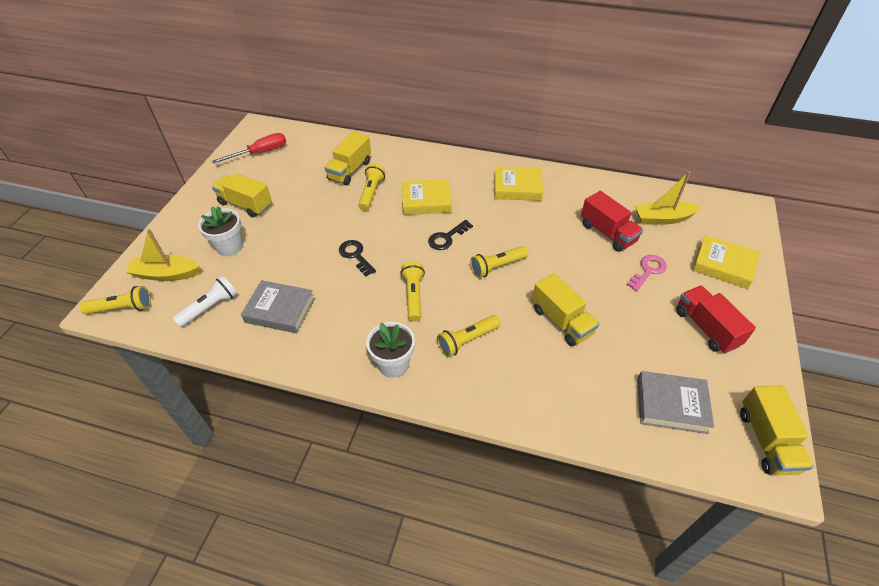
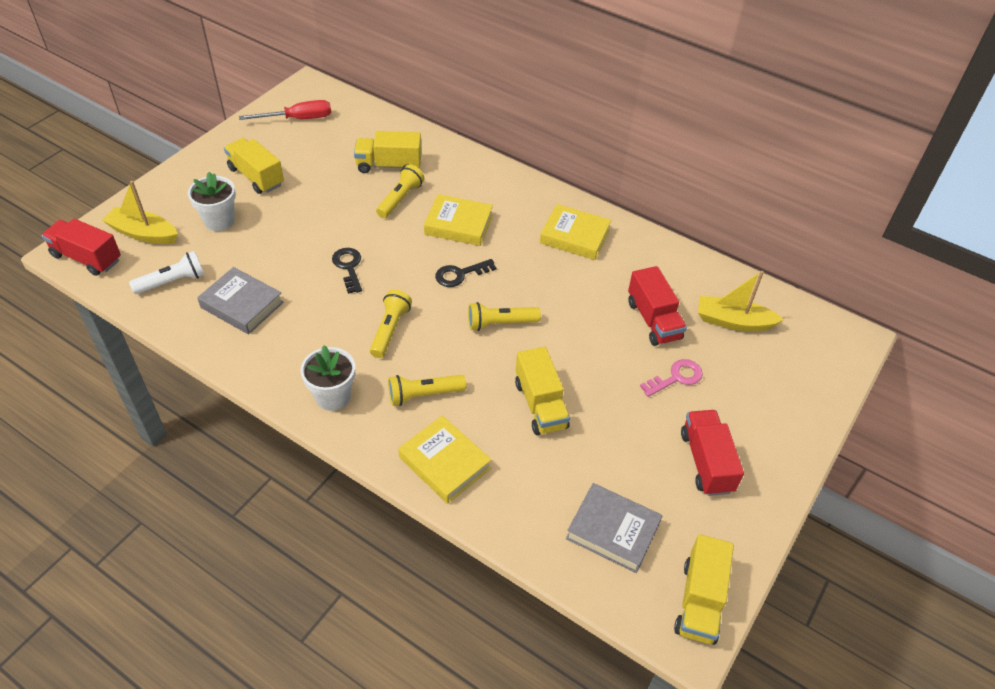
camera: 15 degrees right, 0 degrees up
(122, 308) = (87, 258): yellow flashlight -> red truck
(350, 170) = (389, 165): yellow truck -> yellow truck turned 45 degrees clockwise
(723, 265) = (773, 397): yellow book -> yellow book (444, 463)

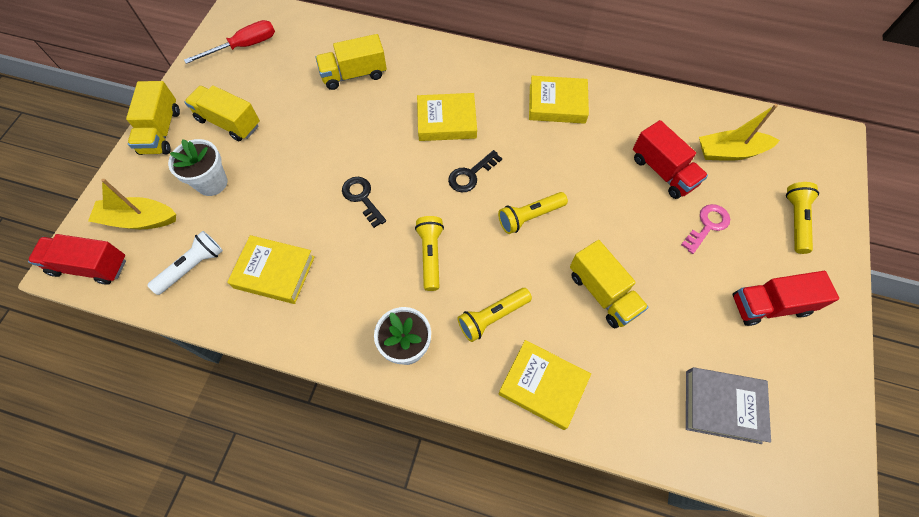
camera: 15 degrees left, 15 degrees up
(242, 305) = (274, 272): grey book -> yellow book
(400, 199) = (380, 108): yellow flashlight -> yellow flashlight (795, 221)
(699, 601) = (826, 453): yellow truck -> yellow truck (161, 131)
(706, 462) = (770, 305): red truck -> red truck turned 75 degrees counterclockwise

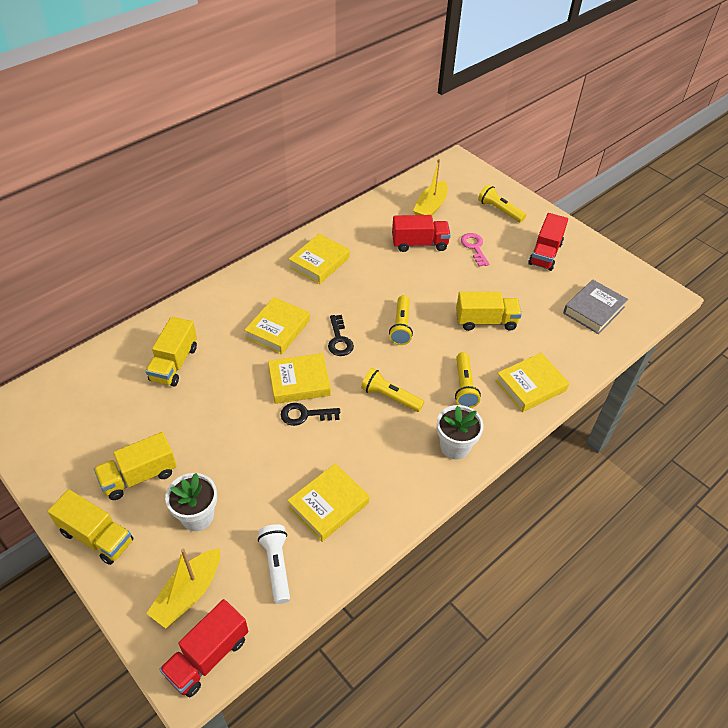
camera: 60 degrees left, 15 degrees down
(244, 46) = (57, 427): red screwdriver -> none
(396, 172) = (299, 382): none -> yellow book

